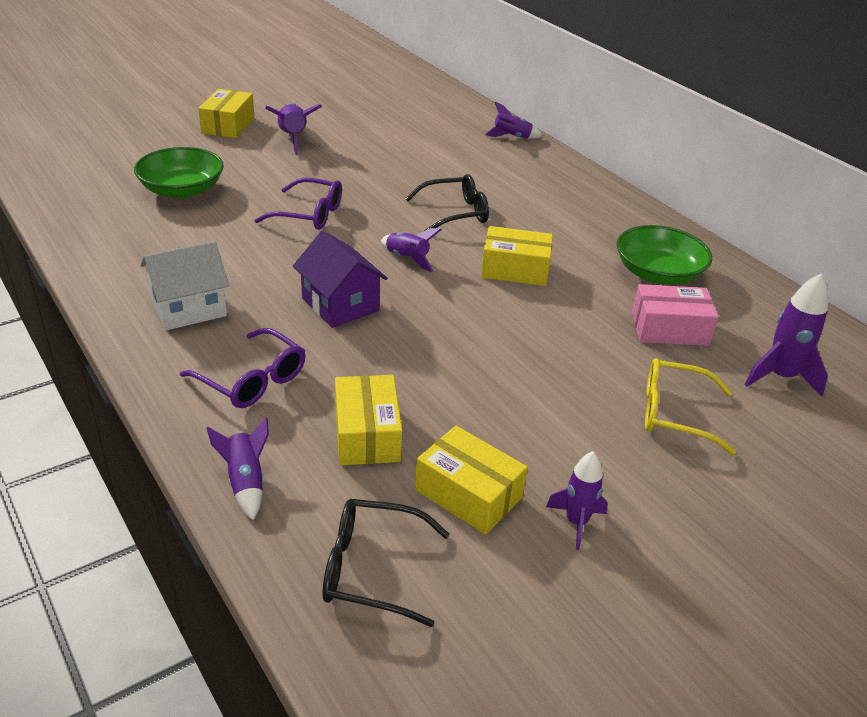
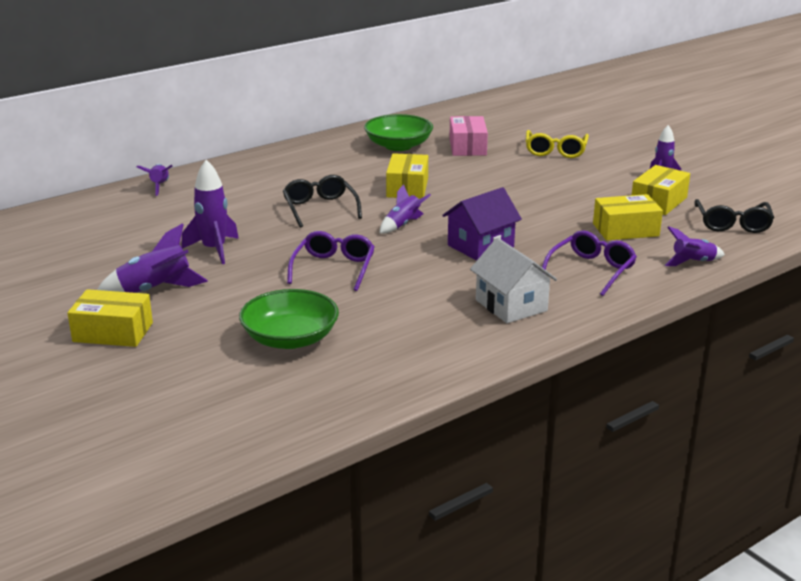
camera: 90 degrees left, 10 degrees down
(780, 377) = (506, 125): purple rocket -> purple rocket (214, 250)

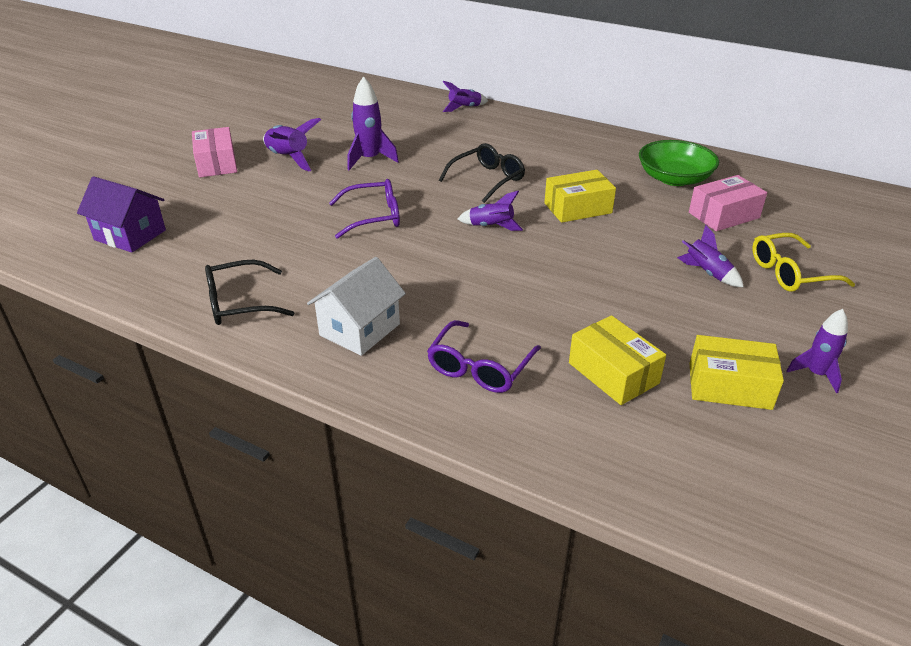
camera: 65 degrees right, 10 degrees up
(113, 332) = (216, 163): yellow box -> pink box
(290, 338) = (237, 231): green bowl -> none
(480, 246) = (480, 281): purple house -> purple house (130, 235)
(591, 270) = (480, 367): purple glasses -> purple glasses turned 105 degrees clockwise
(693, 262) = (567, 450): purple rocket -> purple rocket (707, 273)
(732, 224) = (729, 472): black glasses -> black glasses (239, 303)

